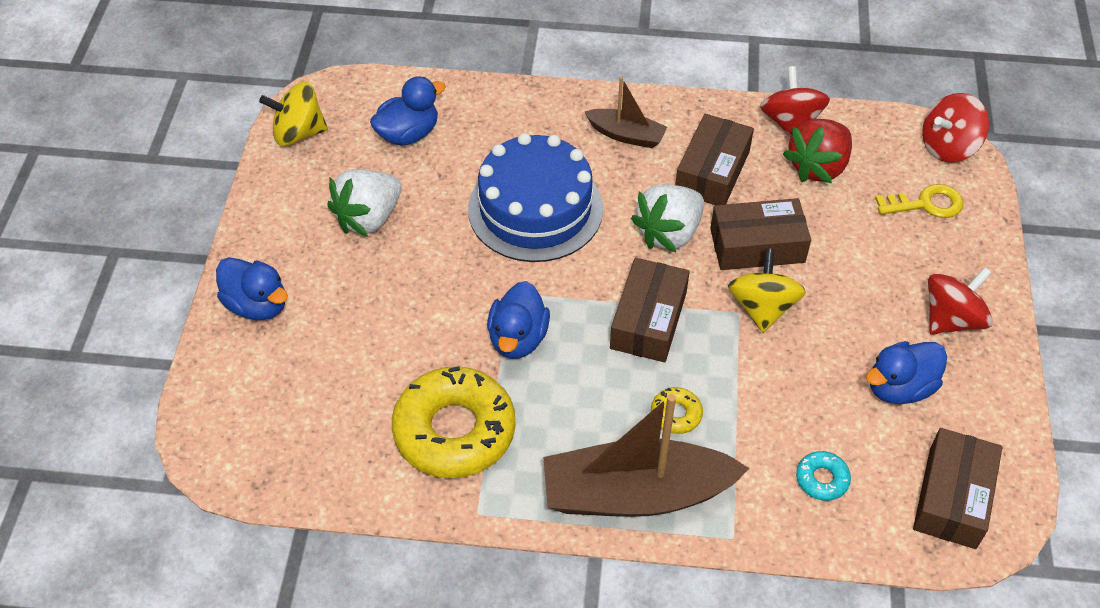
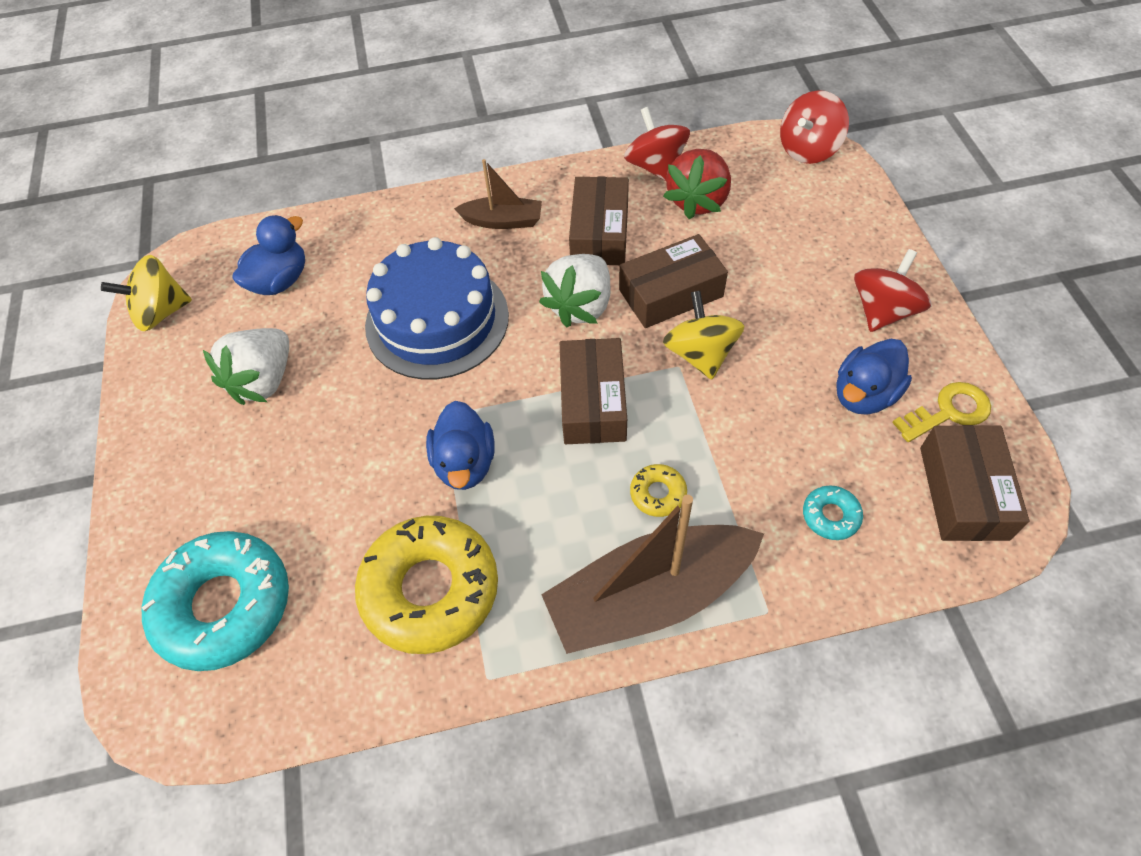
camera: 15 degrees left, 5 degrees up
(257, 305) = (165, 514): blue duck -> none
(284, 391) = (224, 605): none -> turquoise donut
(926, 204) = (811, 207): yellow key -> yellow key (948, 412)

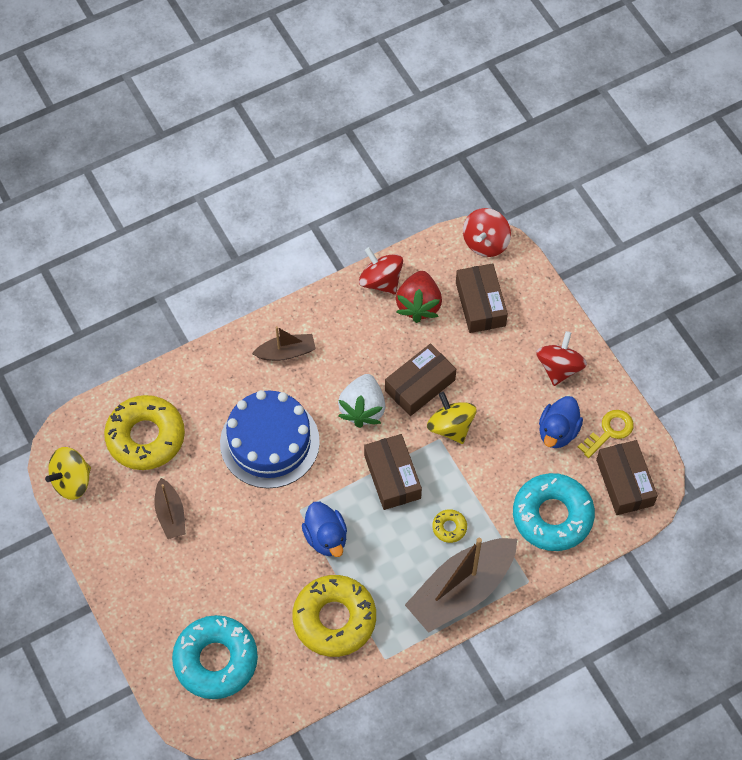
camera: 20 degrees left, 5 degrees up
(263, 381) = (170, 514): white strawberry -> brown boat
(280, 281) = (145, 437): blue duck -> yellow donut
(600, 233) = (358, 347): brown box -> brown box (480, 304)
(830, 516) = (552, 516): turquoise donut -> turquoise donut, size x2.34

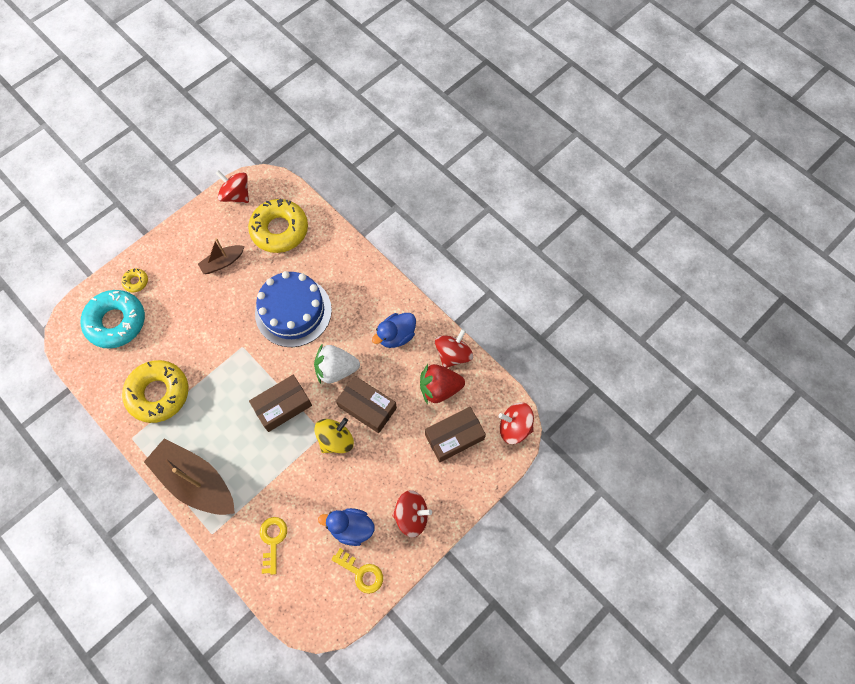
camera: 75 degrees right, 5 degrees up
(72, 481) = (236, 195): yellow spinning top -> red spinning top
(286, 352) = (371, 303): brown boat -> none
(326, 537) = (223, 371): blue duck -> blue duck (396, 336)
(449, 527) = (247, 460): yellow donut -> yellow donut (136, 282)
(552, 516) = (273, 540): turquoise donut -> yellow key
(624, 482) = (316, 596): brown box -> none

